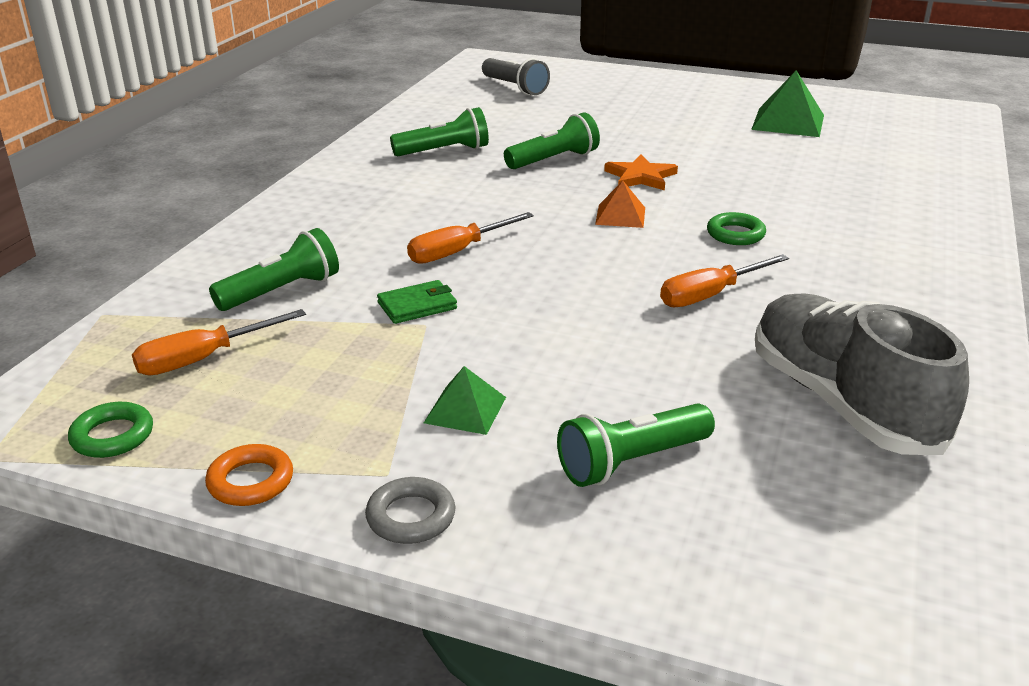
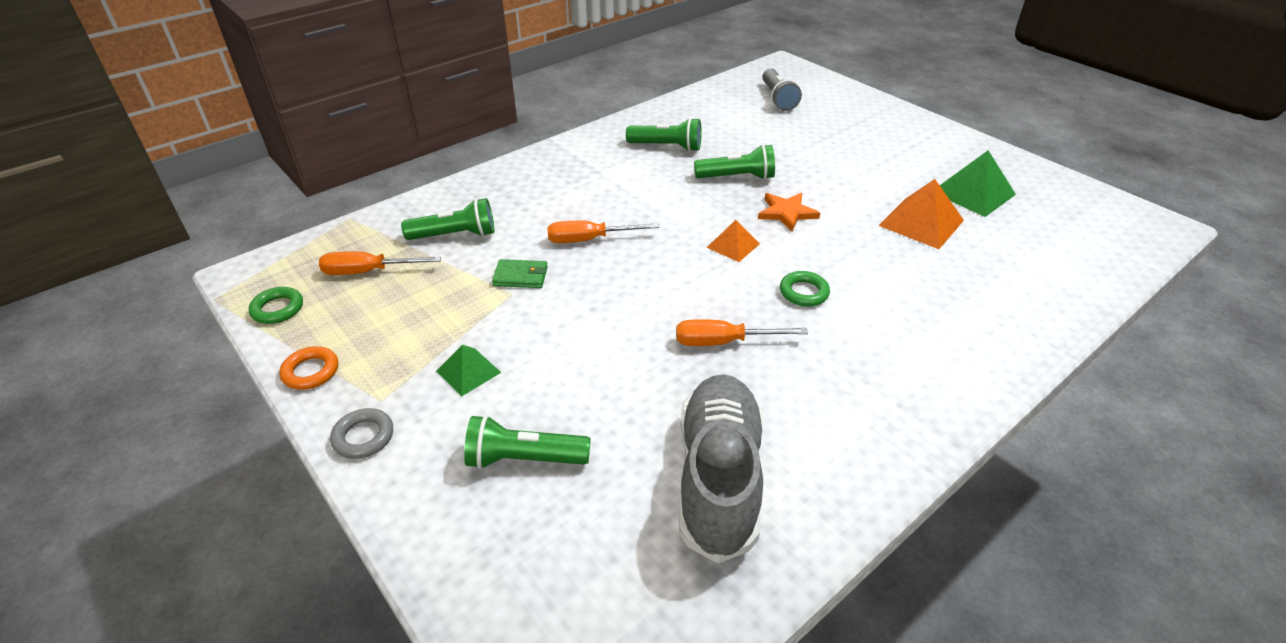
camera: 30 degrees right, 10 degrees up
(772, 154) = (921, 222): none -> orange pyramid

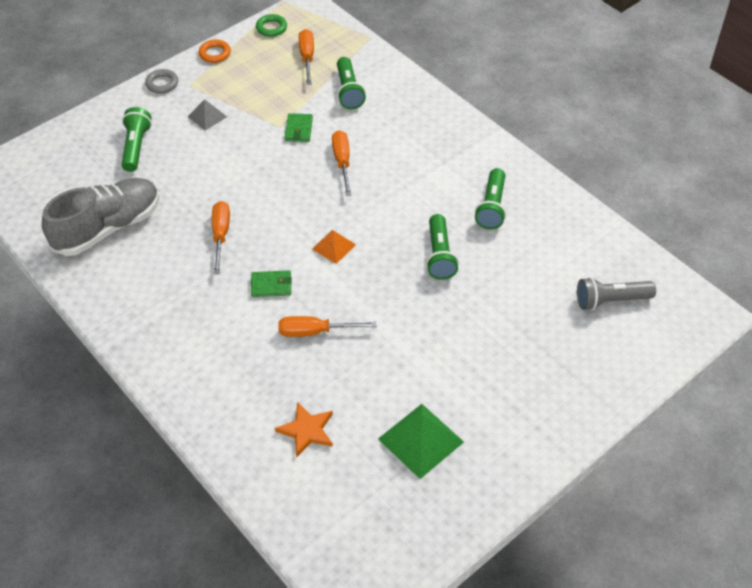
camera: 90 degrees right, 10 degrees up
(468, 371) = (207, 116): green pyramid -> grey pyramid
(719, 477) = (108, 228): grey shoe -> grey shoe turned 45 degrees counterclockwise
(787, 213) = (381, 286): orange star -> orange star (306, 430)
(803, 292) = (271, 285): green ring -> green wallet
(865, 257) = (315, 332): none -> orange screwdriver
(921, 222) = (367, 383): orange pyramid -> none

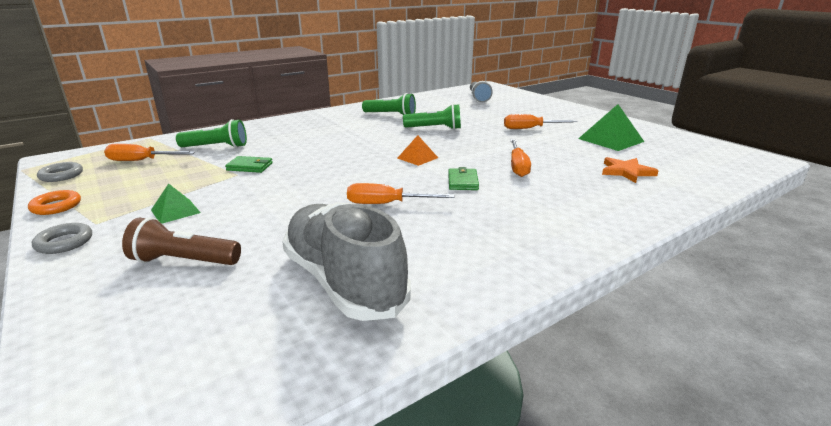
camera: 85 degrees left, 25 degrees down
(136, 147) = (184, 261): green flashlight -> brown flashlight
(207, 116) = (175, 211): grey pyramid -> green pyramid
(271, 28) = (61, 175): green ring -> grey ring
(342, 162) = (312, 152): orange screwdriver -> orange screwdriver (530, 129)

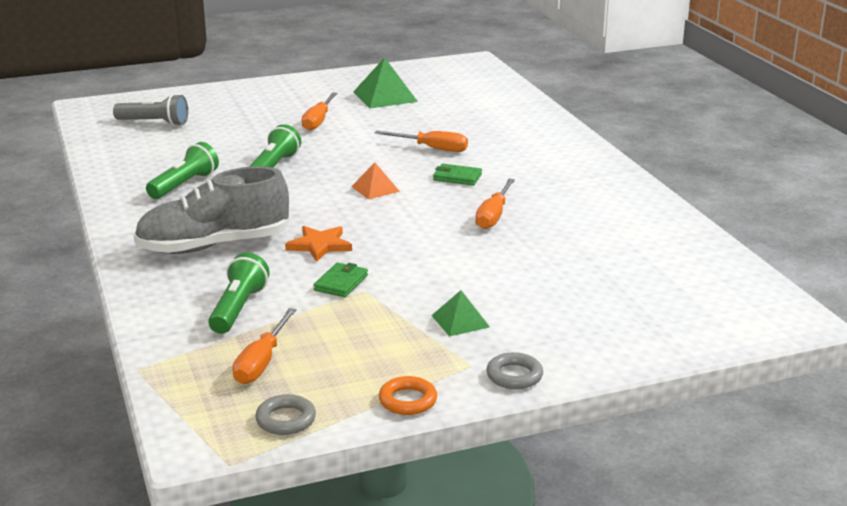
camera: 75 degrees left, 0 degrees up
(184, 261) = (576, 308): brown flashlight -> none
(344, 281) = (626, 243): grey shoe -> grey shoe (214, 246)
(626, 172) = (472, 111): orange star -> orange star (320, 245)

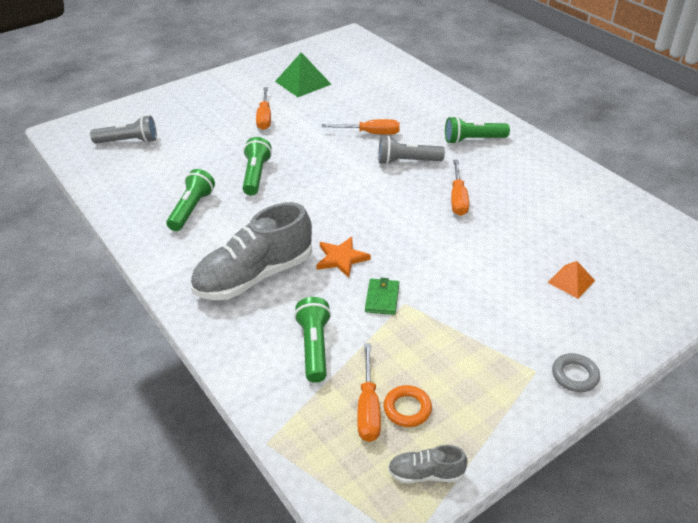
camera: 15 degrees left, 15 degrees up
(286, 419) = (426, 473): grey ring -> grey shoe
(375, 189) = (350, 185): orange pyramid -> orange pyramid (571, 281)
(408, 400) = (510, 425): orange ring -> orange ring (407, 409)
(457, 177) = (407, 161): green wallet -> grey flashlight
(460, 321) = (499, 322): green pyramid -> none
(552, 169) = (473, 140): none -> green flashlight

